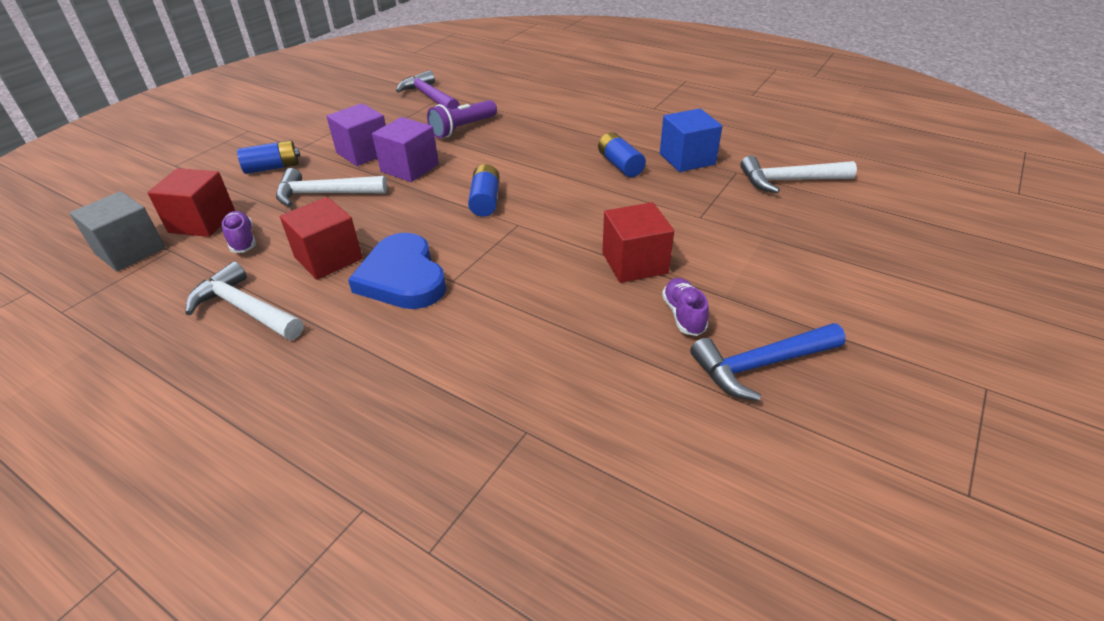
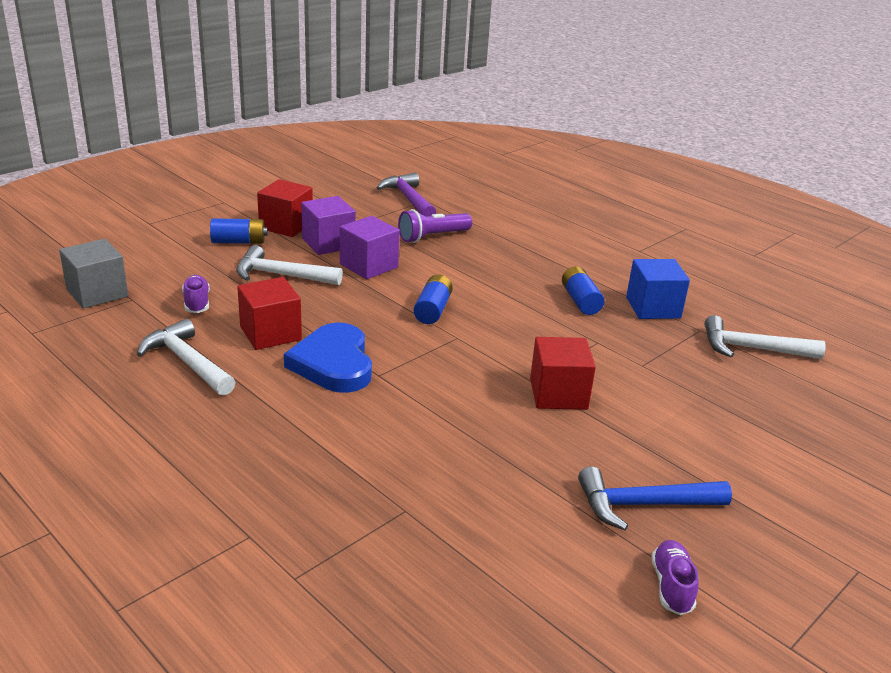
camera: 10 degrees right, 10 degrees down
(202, 222) = (164, 280): red cube -> red cube (286, 226)
(683, 315) = (587, 448): purple shoe -> purple shoe (671, 586)

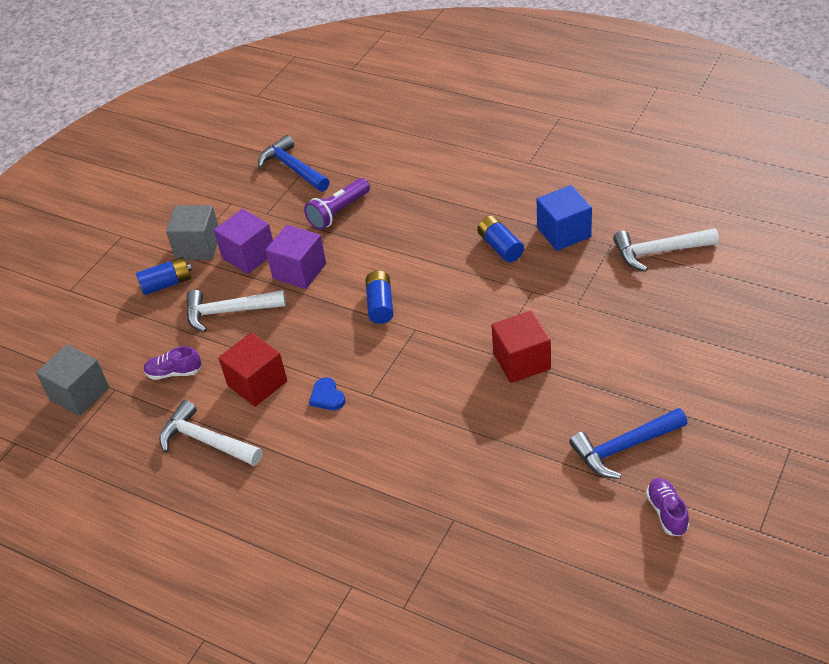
camera: 10 degrees left, 15 degrees up
(197, 303) = (174, 373): purple shoe -> purple shoe turned 60 degrees counterclockwise
(286, 226) = (198, 246): red cube -> grey cube
(333, 363) = (327, 397): blue heart -> blue heart, size x0.46
(408, 199) = (293, 168): purple hammer -> blue hammer

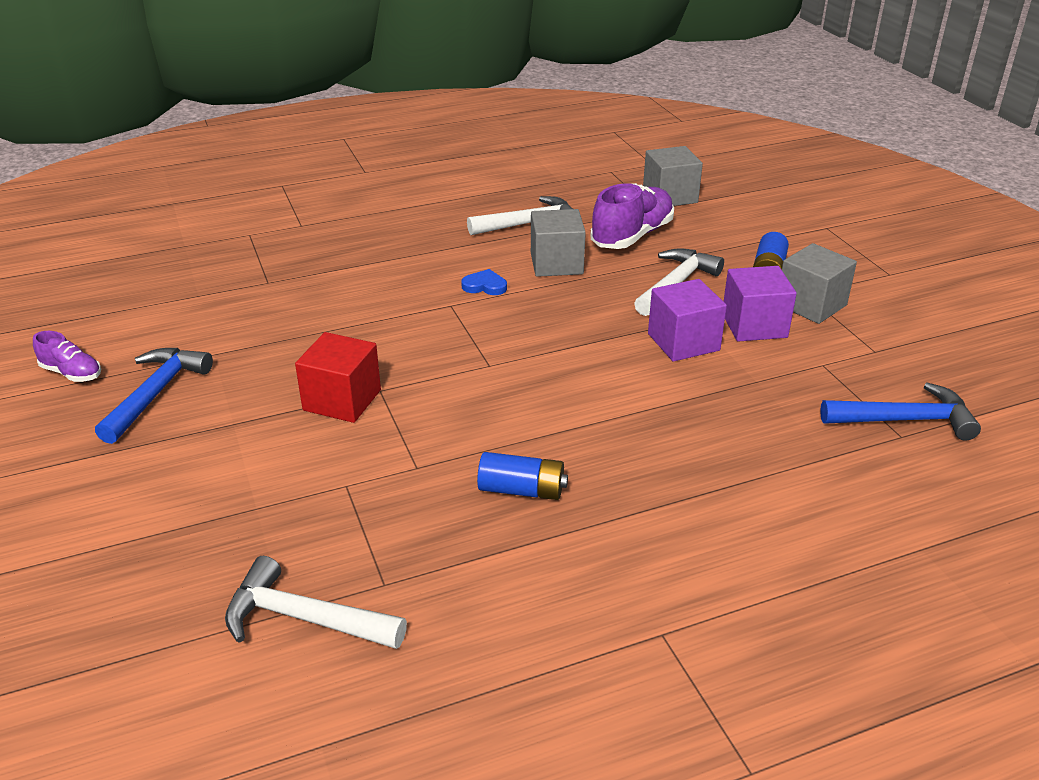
camera: 125 degrees right, 10 degrees down
(174, 373) = (632, 236): purple shoe -> purple shoe, size x1.86
(257, 383) = (556, 263): red cube -> grey cube
(338, 212) = (759, 410): purple flashlight -> none
(380, 305) = (556, 363): blue battery -> none
(564, 232) = (468, 559): blue cube -> none
(658, 252) = (304, 618): white hammer -> white hammer turned 105 degrees counterclockwise

